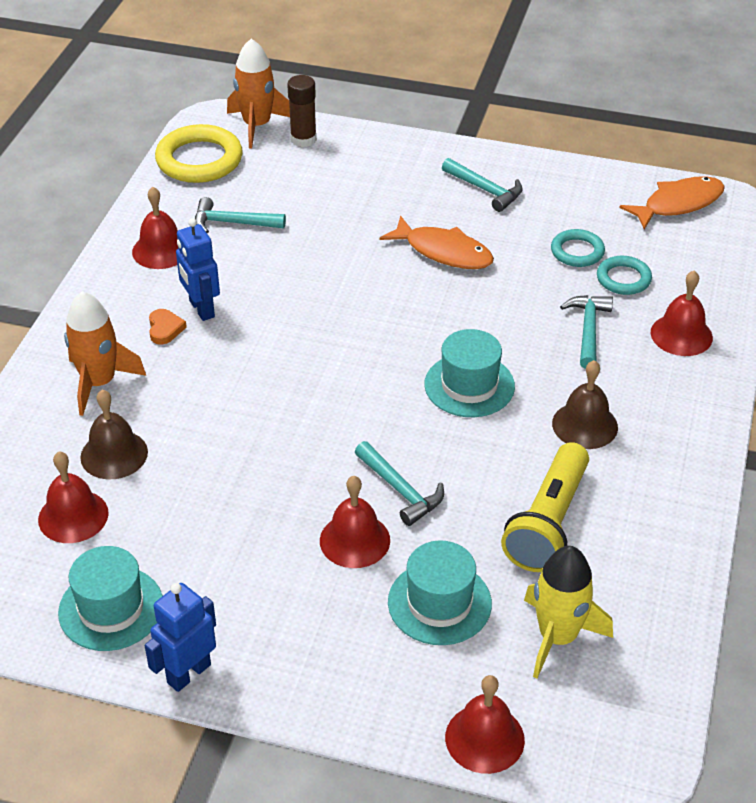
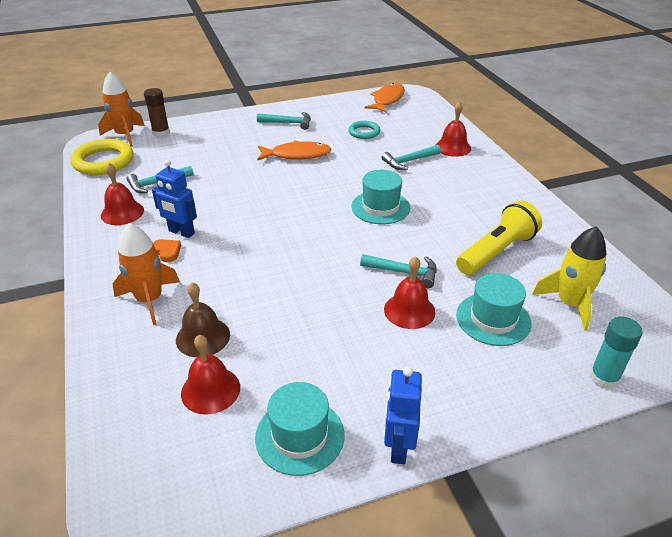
camera: 35 degrees left, 5 degrees down
(484, 738) = (604, 378): red bell -> turquoise glue stick
(548, 523) = (496, 252): yellow flashlight -> yellow flashlight turned 120 degrees counterclockwise
(585, 425) = (458, 201): brown bell -> none
(588, 330) = (409, 161): turquoise hammer -> turquoise hammer turned 90 degrees counterclockwise
(623, 279) = (399, 135): turquoise ring -> none

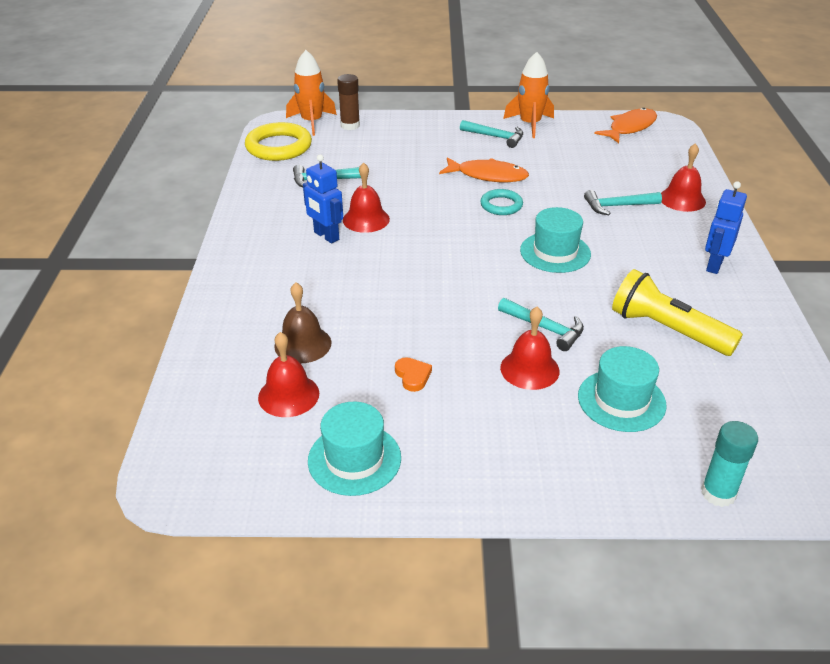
camera: 20 degrees right, 0 degrees up
(122, 212) = (276, 204): red bell -> red bell (366, 219)
(150, 300) = (267, 297): orange rocket -> orange rocket (530, 124)
(167, 252) = (303, 253): orange heart -> orange heart (412, 376)
(364, 132) = (580, 163): turquoise ring -> turquoise ring (501, 205)
(398, 447) = (447, 496): blue robot -> blue robot (714, 265)
(496, 252) = (667, 330): yellow flashlight -> yellow flashlight turned 120 degrees counterclockwise
(569, 303) = (725, 406): yellow rocket -> none

